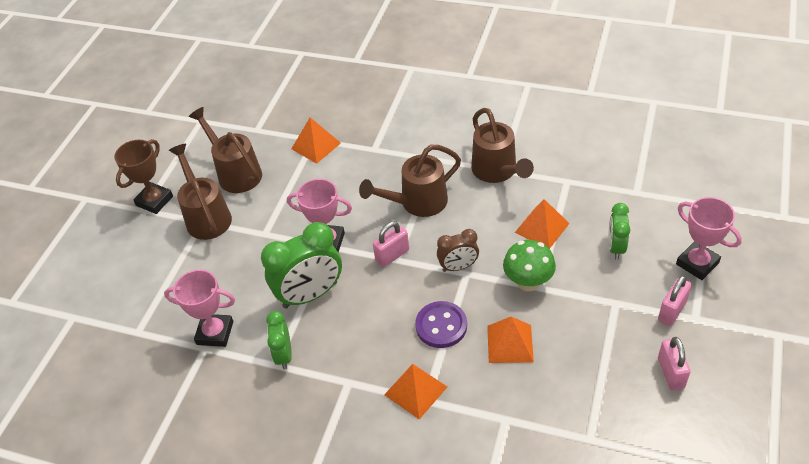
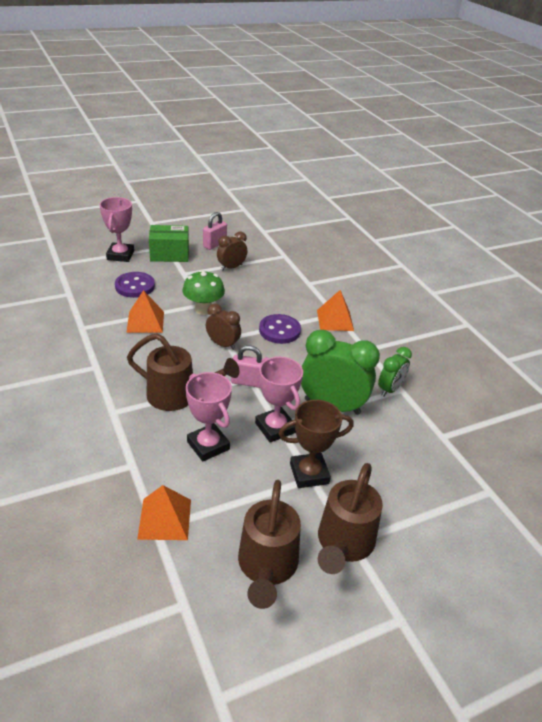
camera: 140 degrees left, 10 degrees down
(154, 201) = (379, 618): brown trophy -> brown trophy (309, 473)
(215, 333) = (426, 439): pink trophy -> pink trophy (208, 445)
(497, 171) = (99, 367): brown watering can -> none
(510, 343) = (259, 299): orange pyramid -> none
(598, 358) = (231, 267): none -> brown clock
(616, 247) = (135, 286): green clock -> purple button
(672, 311) = (169, 254): pink padlock -> green box

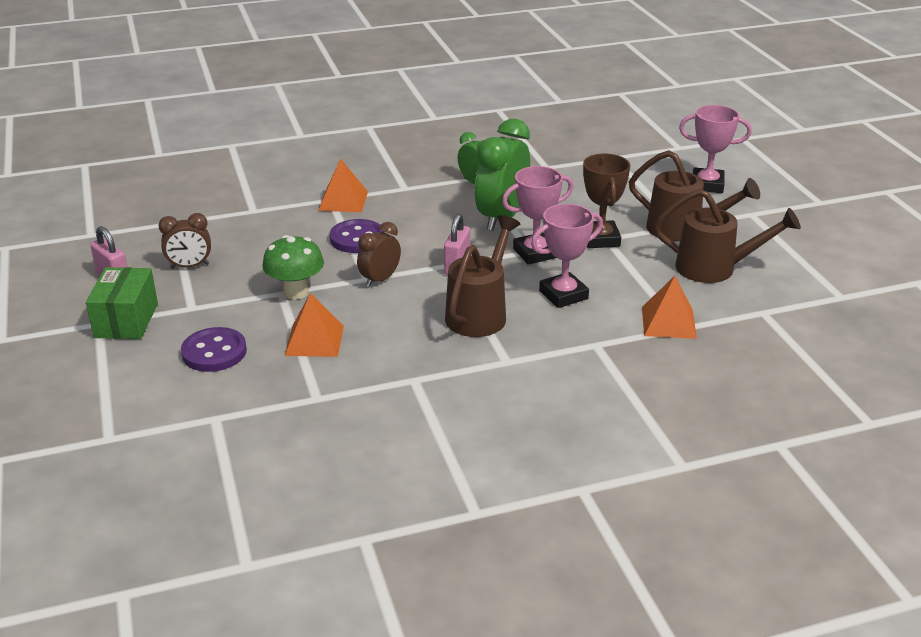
camera: 80 degrees left, 5 degrees down
(120, 255) = (108, 370): pink trophy -> pink trophy (707, 185)
(231, 267) = (189, 266): brown clock -> brown clock turned 75 degrees counterclockwise

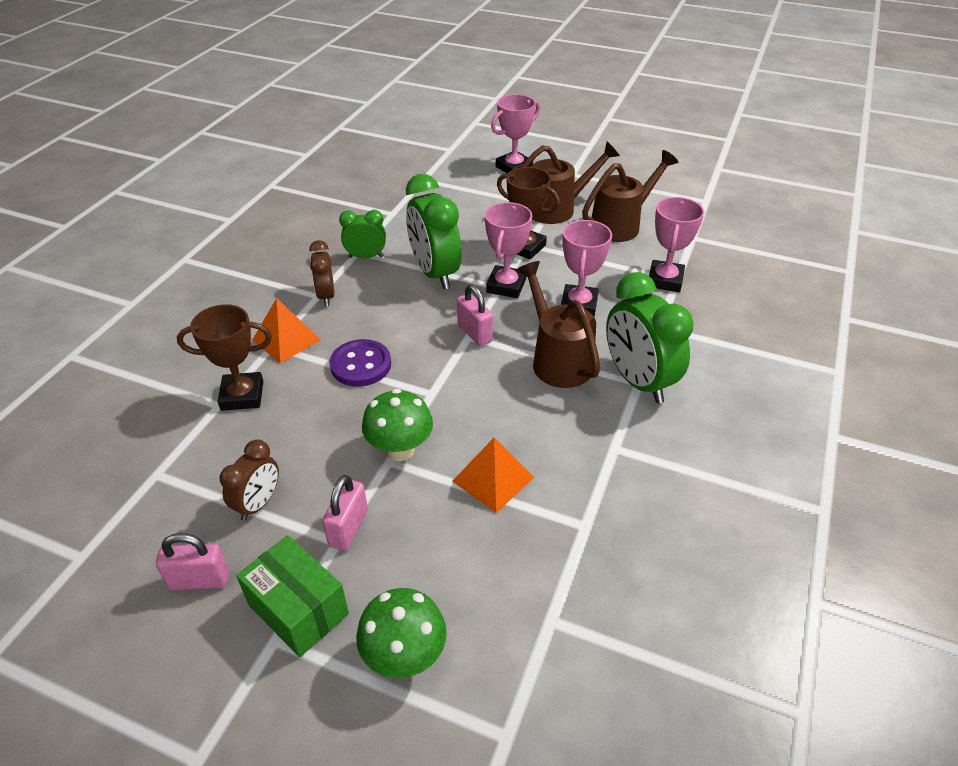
camera: 50 degrees left, 10 degrees up
(129, 374) = (404, 657): none -> green mushroom
(206, 306) = (348, 528): none -> pink padlock
(214, 352) = (437, 563): purple button -> none
(271, 214) = (242, 395): none -> brown trophy
(380, 280) = (443, 387): brown clock -> brown clock (326, 296)
(508, 361) = (638, 381): none -> green clock
(668, 322) = (665, 280): orange pyramid -> pink trophy

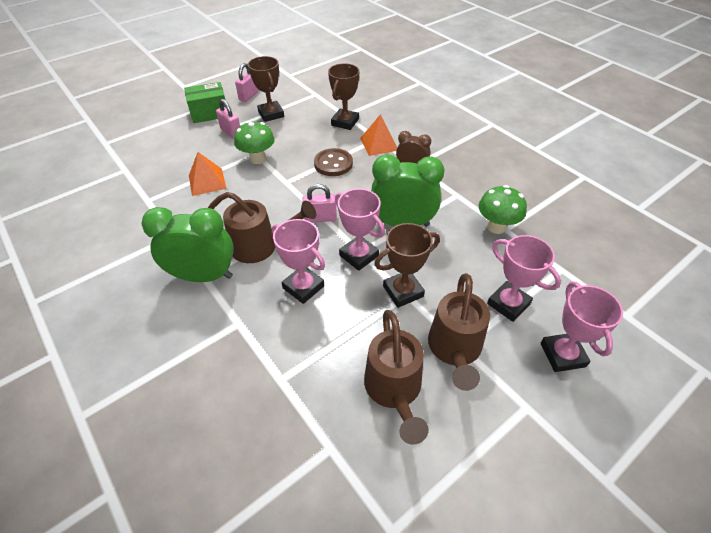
camera: 120 degrees right, 5 degrees up
(258, 503) = (271, 114): brown clock -> brown trophy
(361, 365) = (333, 164): purple button -> brown button
(366, 257) = (447, 197): green clock -> none
(404, 657) = (160, 130): green mushroom -> green mushroom (496, 227)
(665, 280) = (285, 368): pink trophy -> pink trophy (508, 304)

